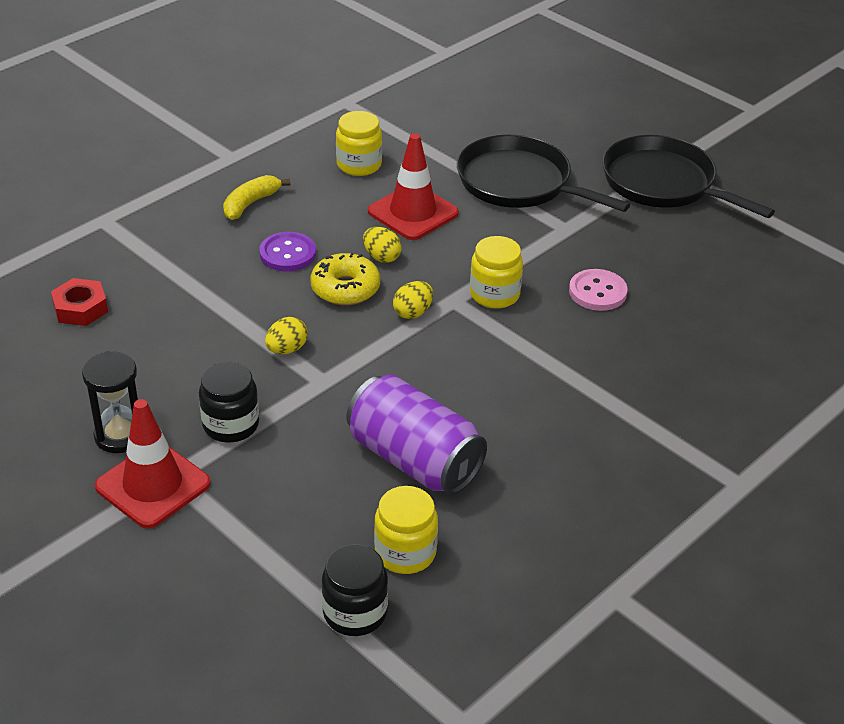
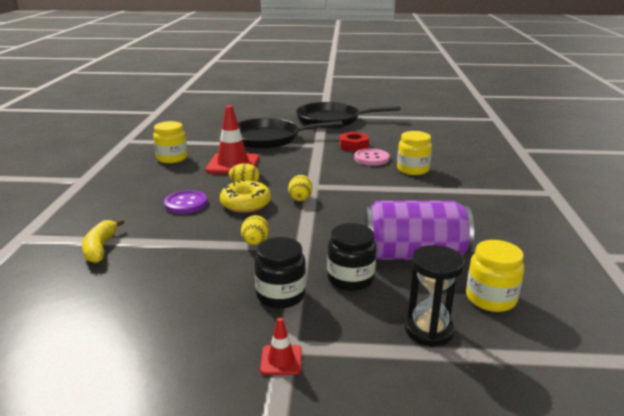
camera: 40 degrees left, 15 degrees down
(80, 308) = (65, 288): red nut -> red nut (353, 146)
(120, 435) = (208, 345): black hourglass -> black hourglass (429, 330)
(153, 485) = (281, 360): red traffic cone -> red traffic cone, size x0.46
(250, 203) = (127, 193): yellow banana -> yellow banana (100, 248)
(355, 612) = (527, 347): black jar -> black jar (350, 279)
(494, 294) = (328, 176): yellow jar -> yellow jar (413, 169)

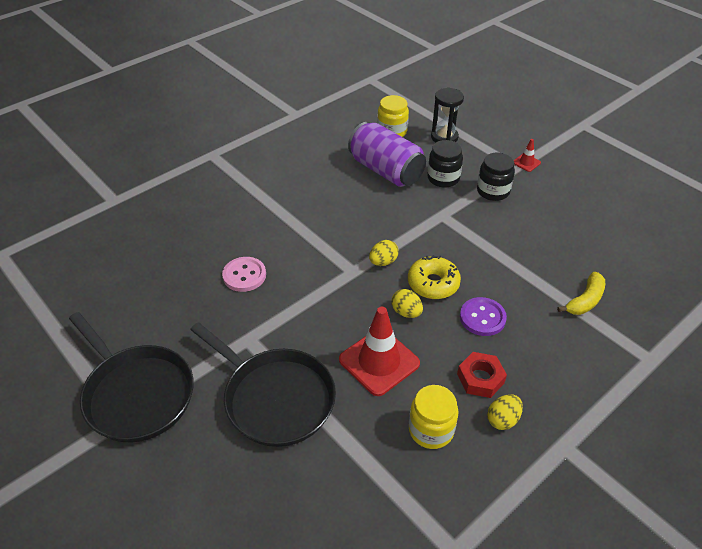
camera: 135 degrees left, 20 degrees up
(255, 243) = (468, 237): yellow egg -> yellow egg (502, 419)
(353, 146) = (220, 310): red nut -> red nut (480, 378)
(413, 169) = (243, 236): yellow jar -> none

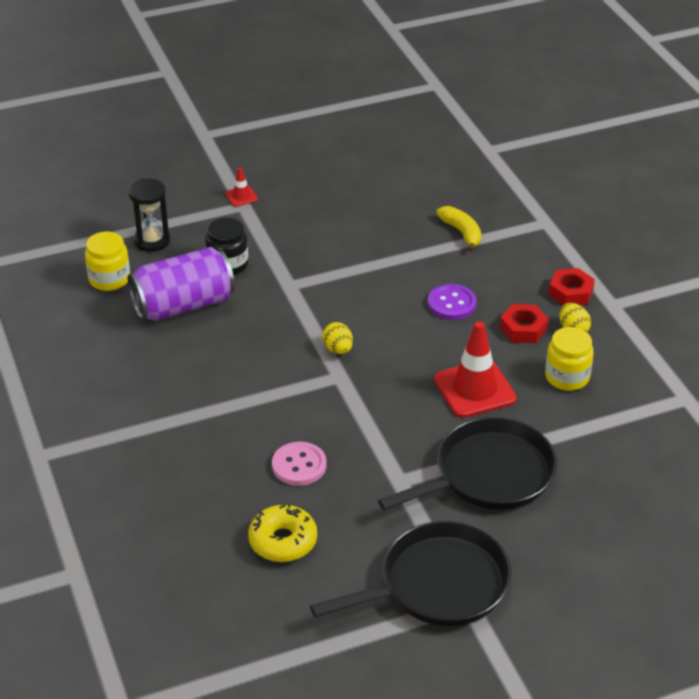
camera: 70 degrees left, 5 degrees down
(406, 312) = (419, 353): yellow egg -> none
(433, 283) = (389, 322): yellow donut -> yellow donut (283, 541)
(493, 191) = (273, 236): black jar -> none
(558, 405) = (570, 292): none -> red nut

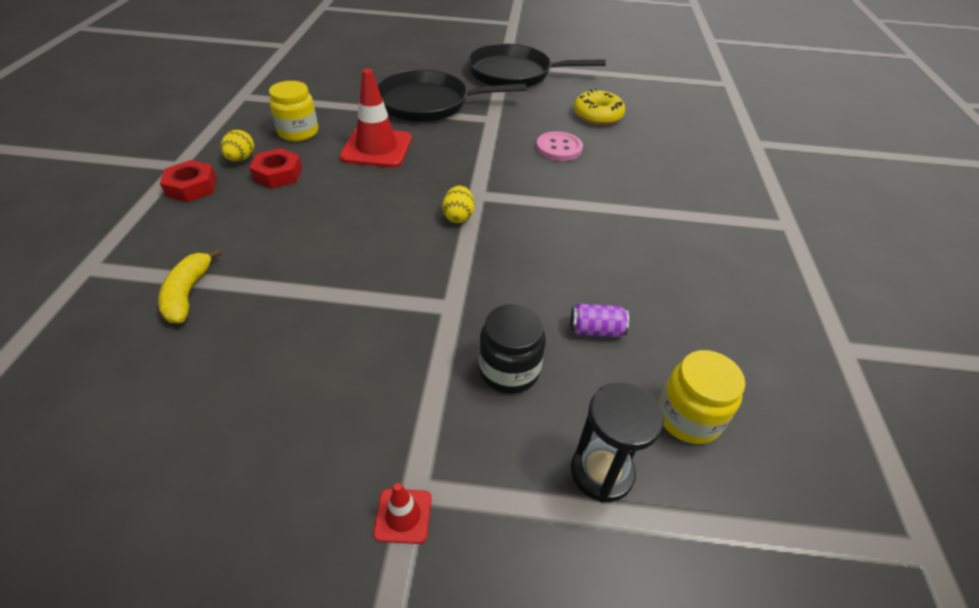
camera: 155 degrees left, 5 degrees up
(183, 305) = (596, 330): purple can -> purple can, size x0.41
(451, 304) = (308, 218): purple button -> none

